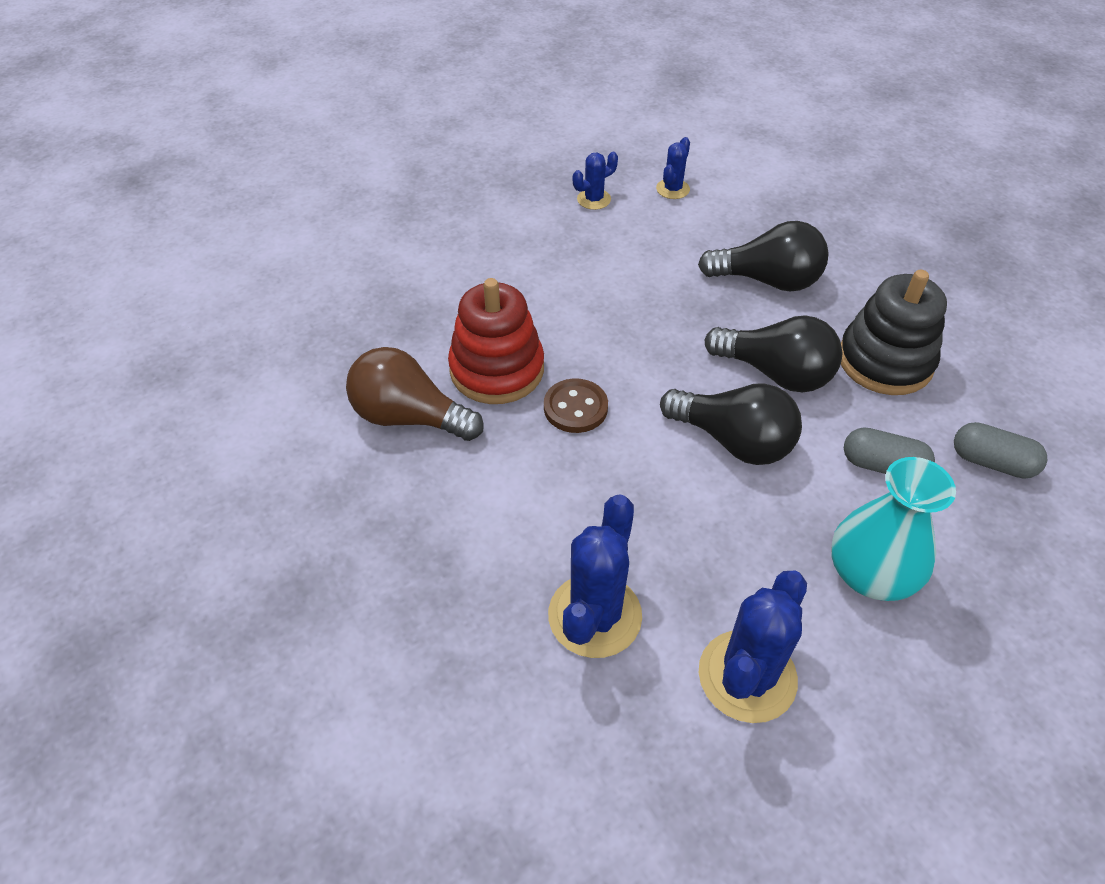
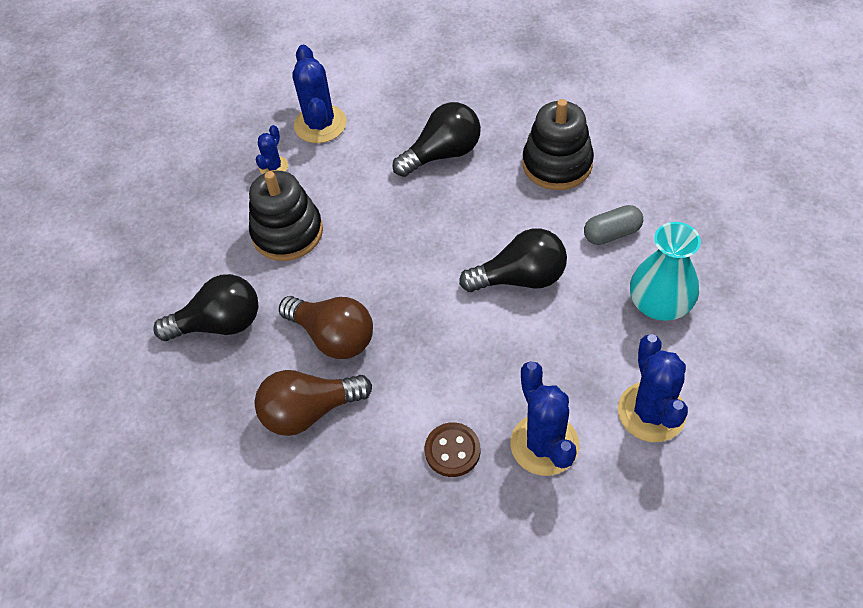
camera: 35 degrees left, 5 degrees up
(497, 369) = (333, 337): red stacking toy -> brown light bulb
(549, 258) = (287, 232): none -> black stacking toy
(575, 408) = (409, 326): brown button -> brown button (452, 451)
(672, 189) = (320, 124): blue cactus -> blue cactus, size x1.87
(775, 373) = (504, 216): black light bulb -> black light bulb (219, 324)
(991, 462) = (663, 190): grey capsule -> none

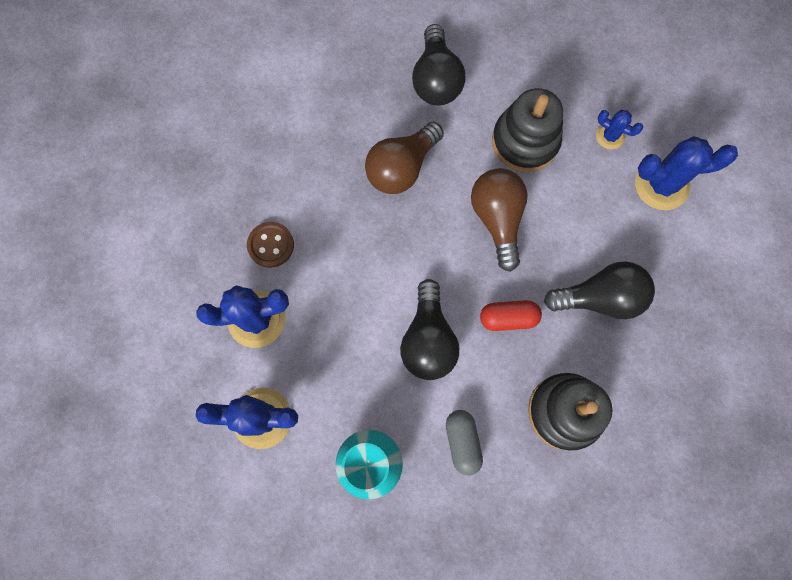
camera: 95 degrees right, 20 degrees up
(309, 411) = (334, 142): brown light bulb -> brown light bulb (497, 219)
(442, 154) = (599, 298): black light bulb -> black light bulb turned 75 degrees counterclockwise
(480, 218) = (508, 318): none -> red capsule

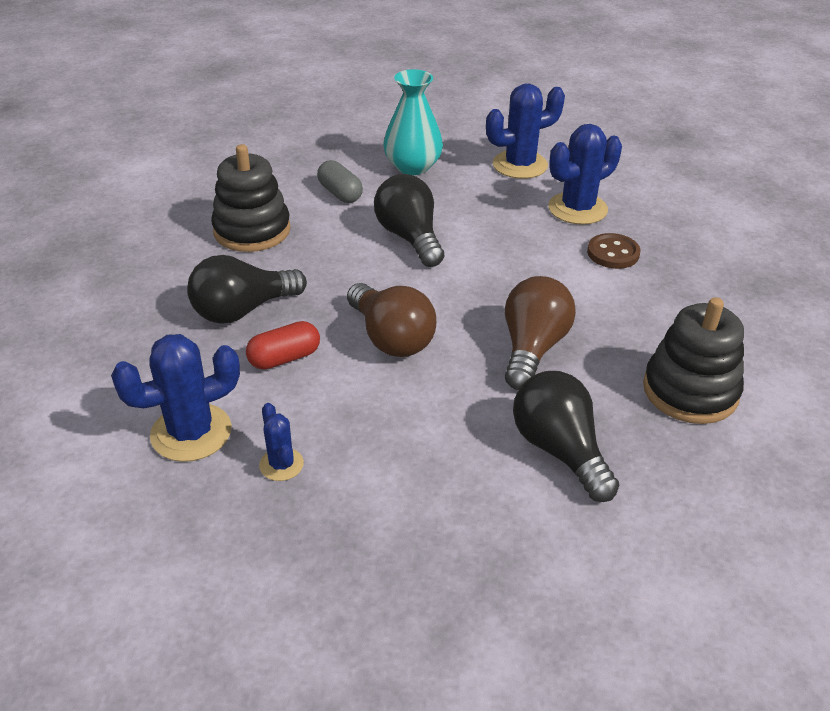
camera: 155 degrees right, 35 degrees down
(508, 318) = (337, 270): red capsule -> red capsule (284, 358)
(525, 141) = (397, 421): black stacking toy -> black stacking toy (690, 391)
(610, 136) = (281, 464): blue cactus -> blue cactus turned 60 degrees clockwise

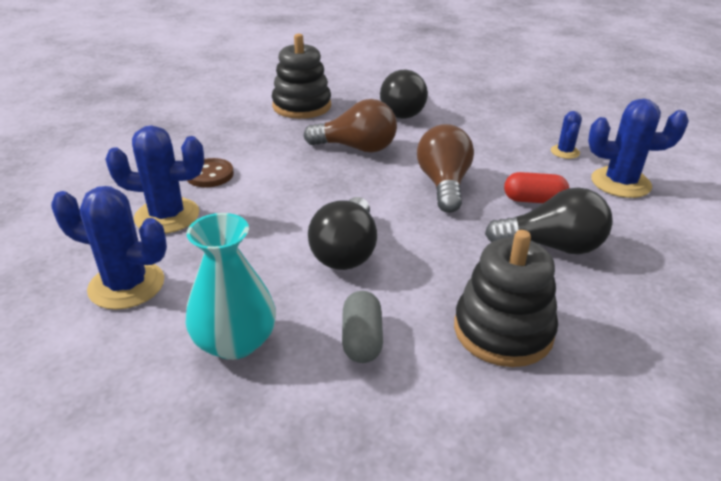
camera: 145 degrees left, 5 degrees down
(532, 348) = (356, 148): brown light bulb -> brown light bulb turned 135 degrees counterclockwise

